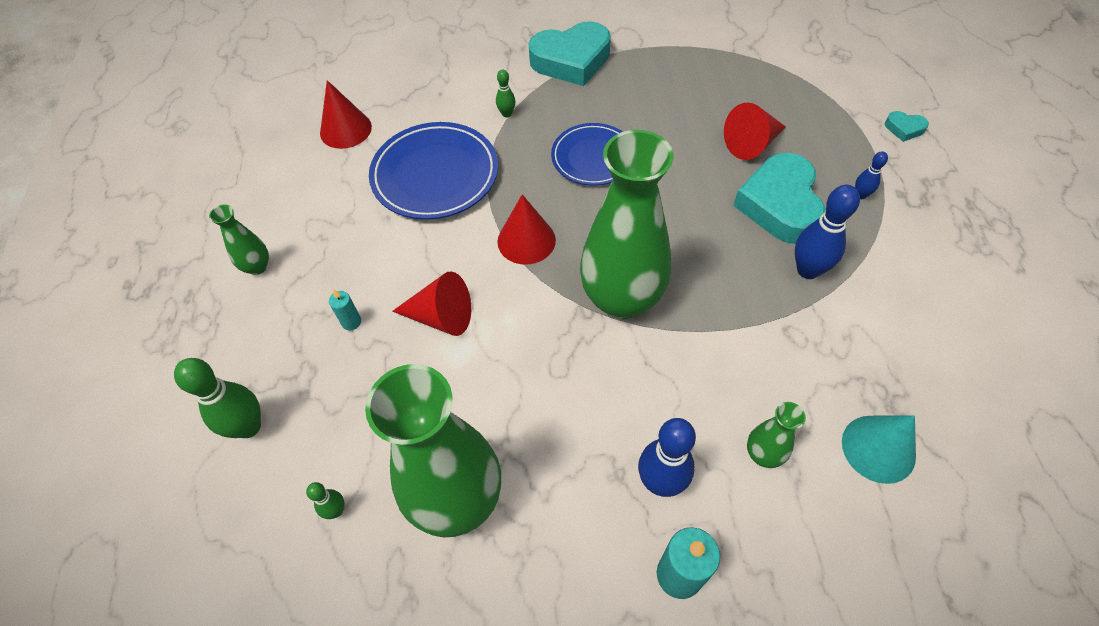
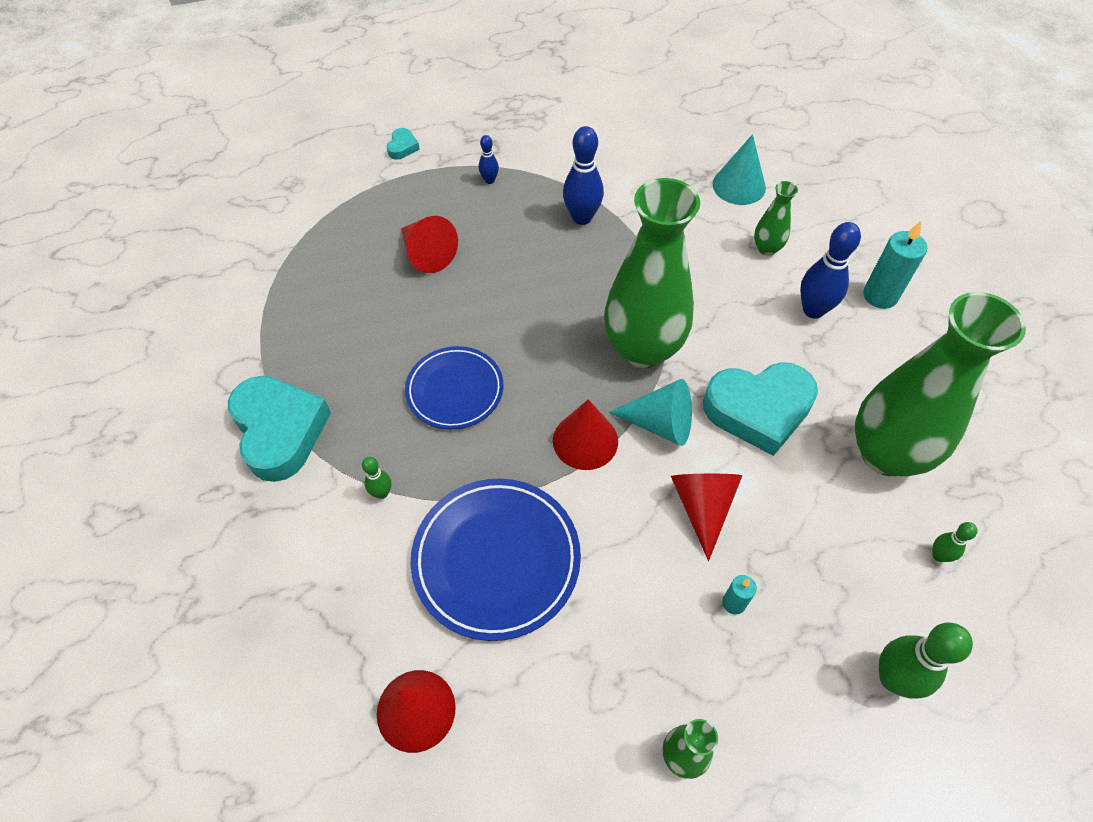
camera: 100 degrees left, 0 degrees up
(533, 299) = (660, 423): none -> turquoise cone
(780, 205) = (508, 234): turquoise heart -> turquoise heart (758, 410)

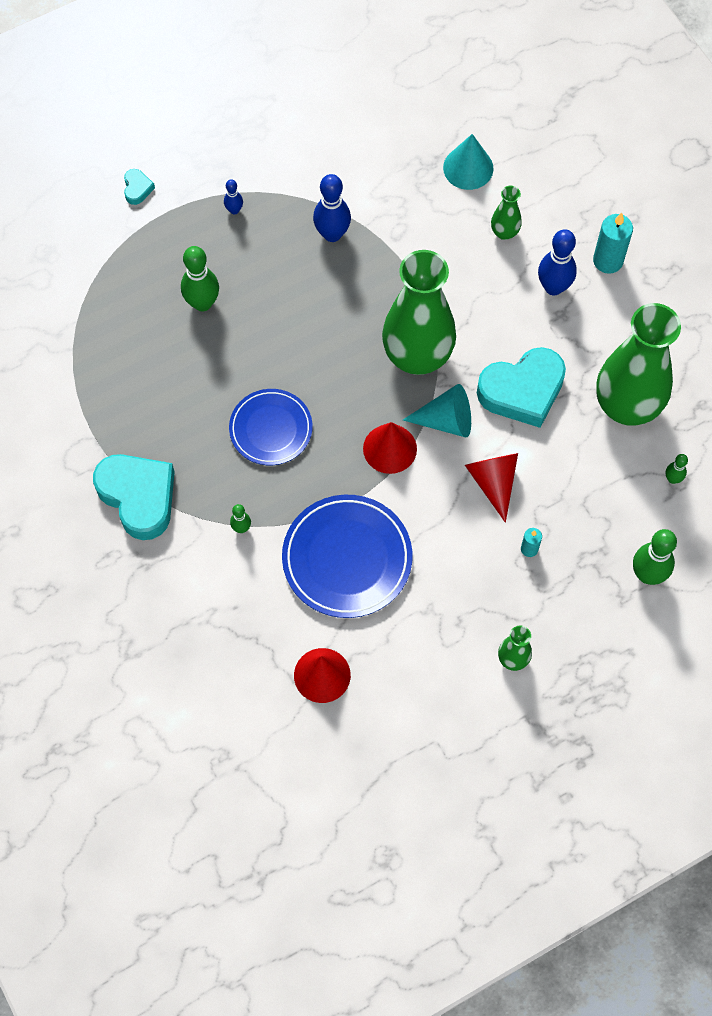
camera: 15 degrees left, 10 degrees up
(427, 254) = (202, 303): red cone -> green bowling pin

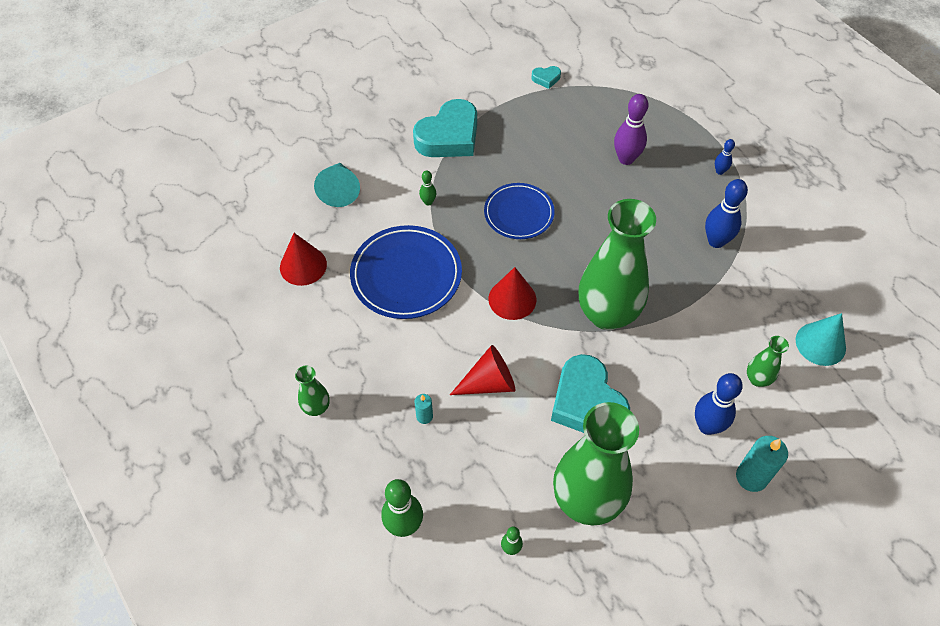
camera: 85 degrees right, 10 degrees down
(137, 189) = (721, 108): turquoise heart -> turquoise heart (546, 78)
(202, 303) = (626, 159): green bowling pin -> purple bowling pin
(446, 420) = (546, 341): turquoise cone -> turquoise cone (339, 190)

